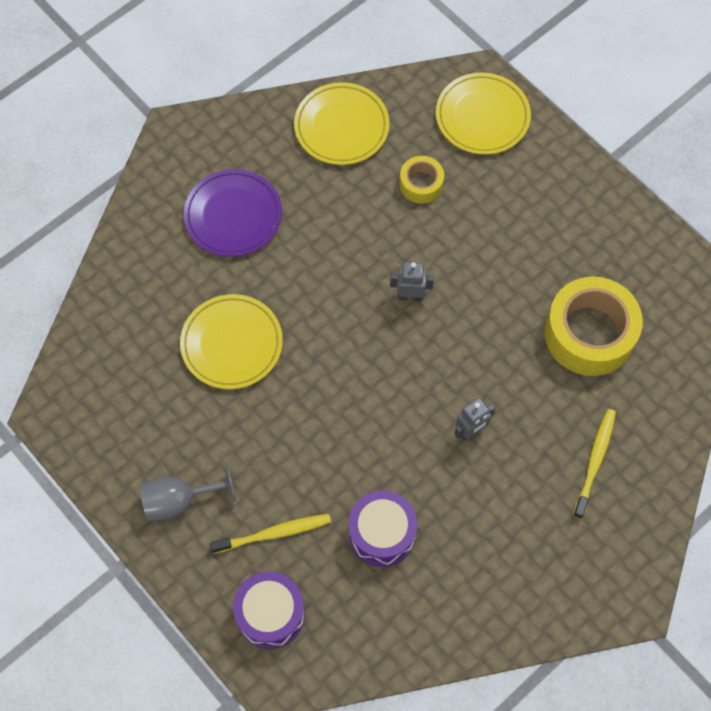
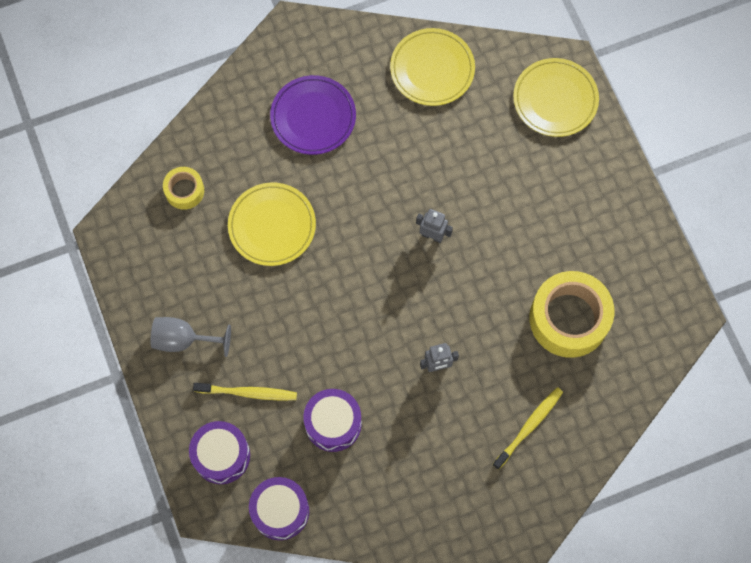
camera: 20 degrees right, 5 degrees up
(360, 652) = (280, 511): none -> purple drum
(421, 184) = (479, 142): yellow tape -> yellow tape (184, 191)

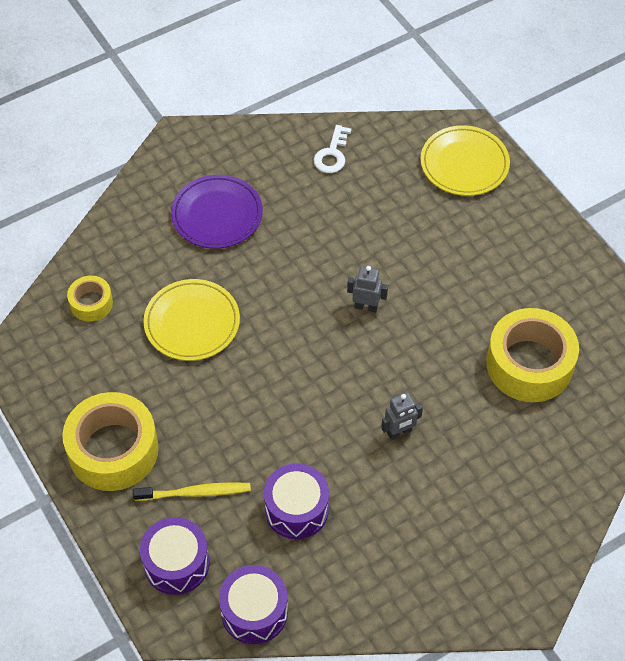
camera: 10 degrees left, 15 degrees down
(183, 340) = (113, 450): grey goblet -> yellow tape
(432, 69) = (332, 154): yellow plate -> white key
(529, 426) = (513, 477): yellow toothbrush -> none

